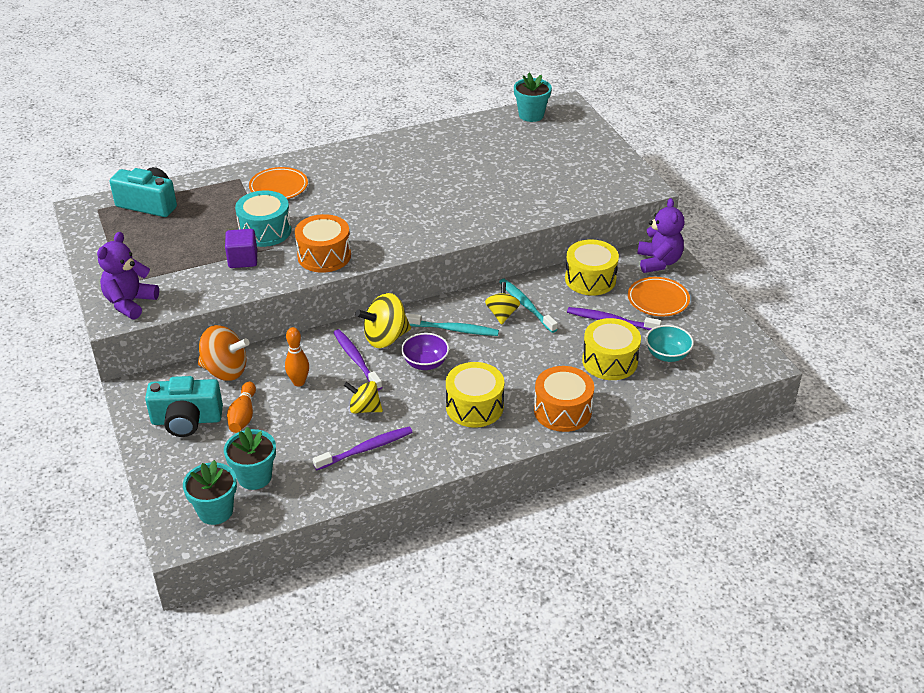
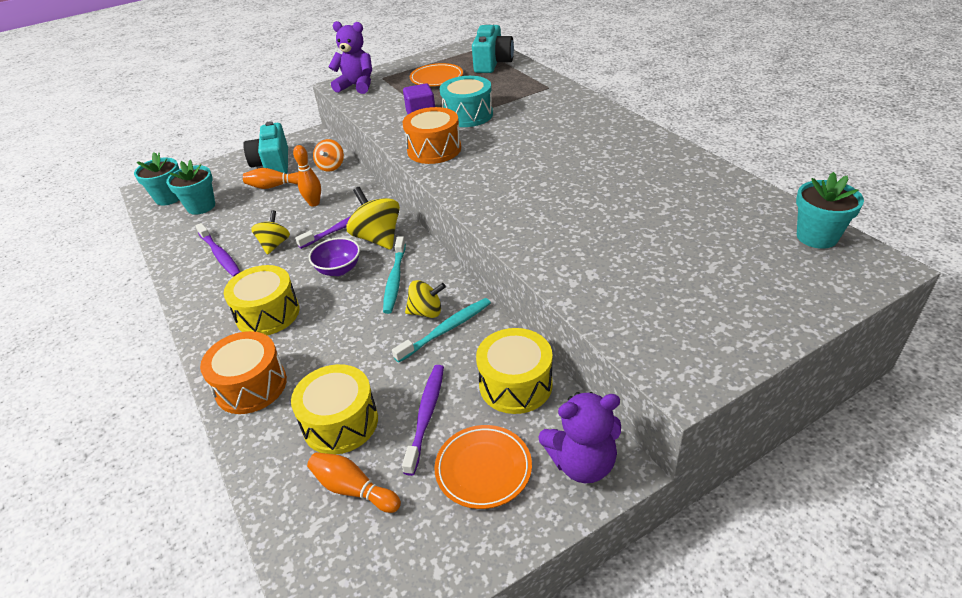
camera: 85 degrees right, 0 degrees up
(225, 370) = (331, 166): orange spinning top -> orange spinning top, size x0.64
(278, 187) = (543, 107): orange plate -> orange plate (436, 78)
(667, 355) = (353, 489): turquoise bowl -> orange bowling pin

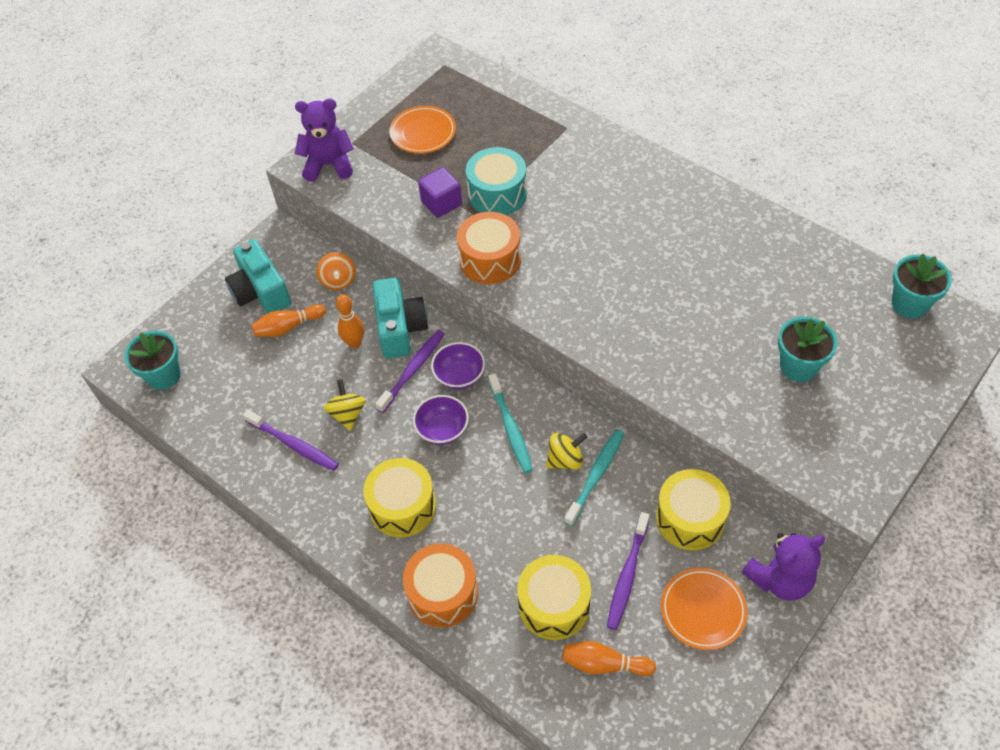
camera: 20 degrees left, 15 degrees up
(201, 206) = (216, 380): turquoise flower pot -> turquoise flower pot (798, 366)
(378, 238) = (459, 376): yellow spinning top -> purple bowl
(426, 416) = (627, 575): purple toothbrush -> purple toothbrush turned 150 degrees counterclockwise
(492, 63) = (477, 92): turquoise camera -> turquoise camera (400, 328)

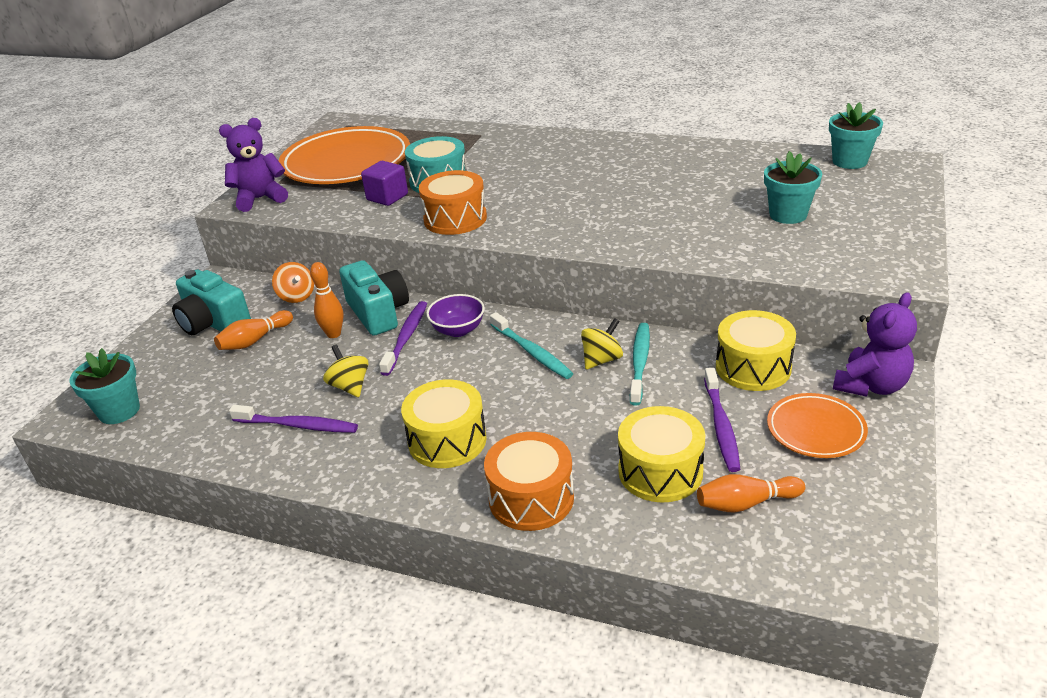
camera: 20 degrees left, 20 degrees down
(423, 133) = (346, 163): orange plate -> orange plate, size x2.00
(442, 430) = (461, 371): purple bowl -> none

